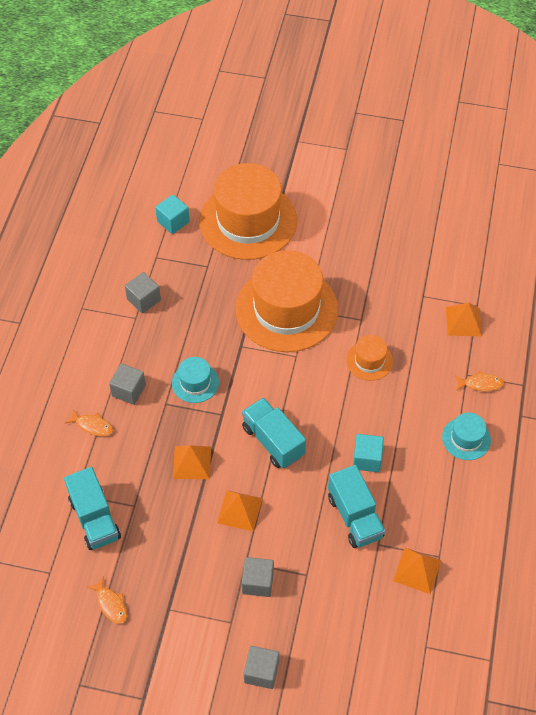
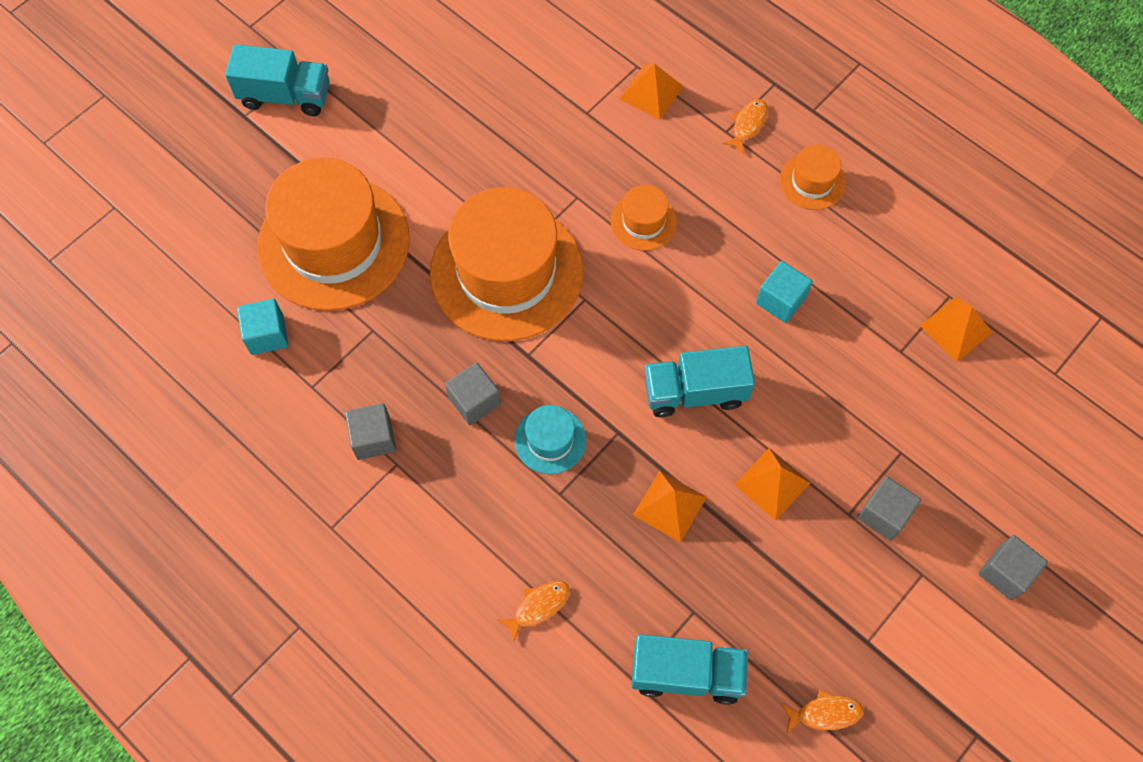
camera: 60 degrees left, 10 degrees up
(129, 390) = (510, 531): grey cube -> grey cube (474, 401)
(355, 517) = (851, 356): turquoise truck -> turquoise truck (285, 96)
(466, 438) = (812, 181): turquoise hat -> orange hat

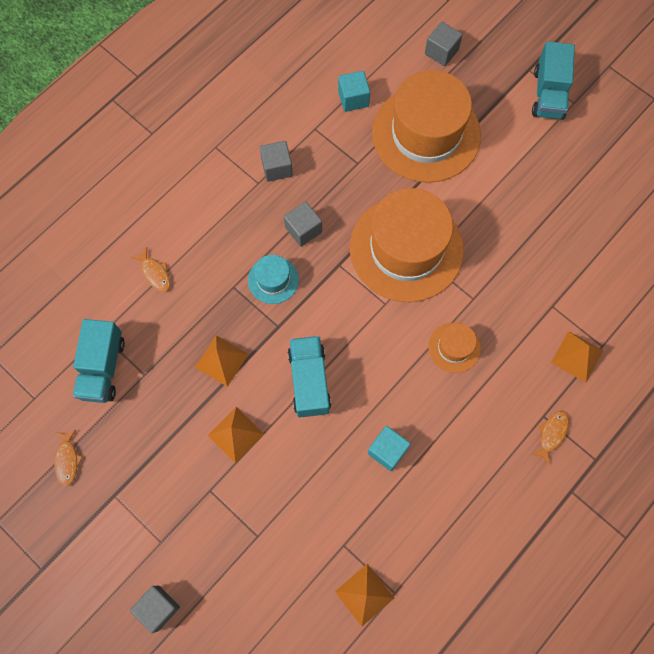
camera: 90 degrees right, 5 degrees up
(747, 125) = (551, 434): orange fish -> orange fish turned 90 degrees counterclockwise
(812, 181) = (499, 485): orange hat -> none
(884, 514) = (208, 517): grey cube -> grey cube (441, 52)

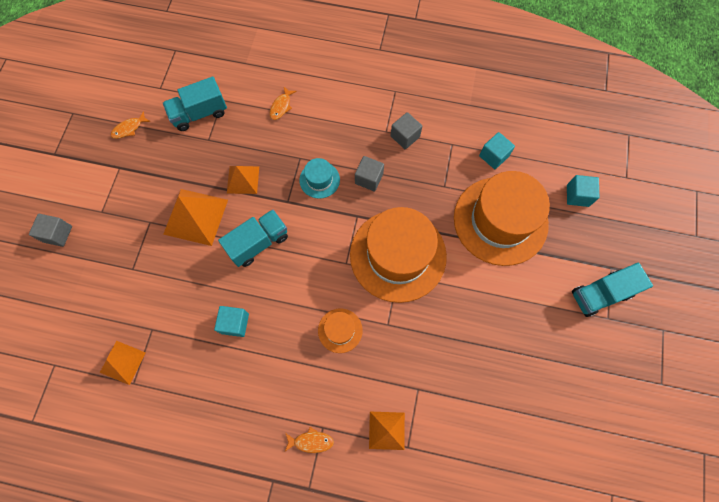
camera: 60 degrees right, 0 degrees up
(235, 434) = (195, 217): orange pyramid -> orange pyramid, size x1.64
(441, 52) = (577, 195): grey cube -> turquoise cube

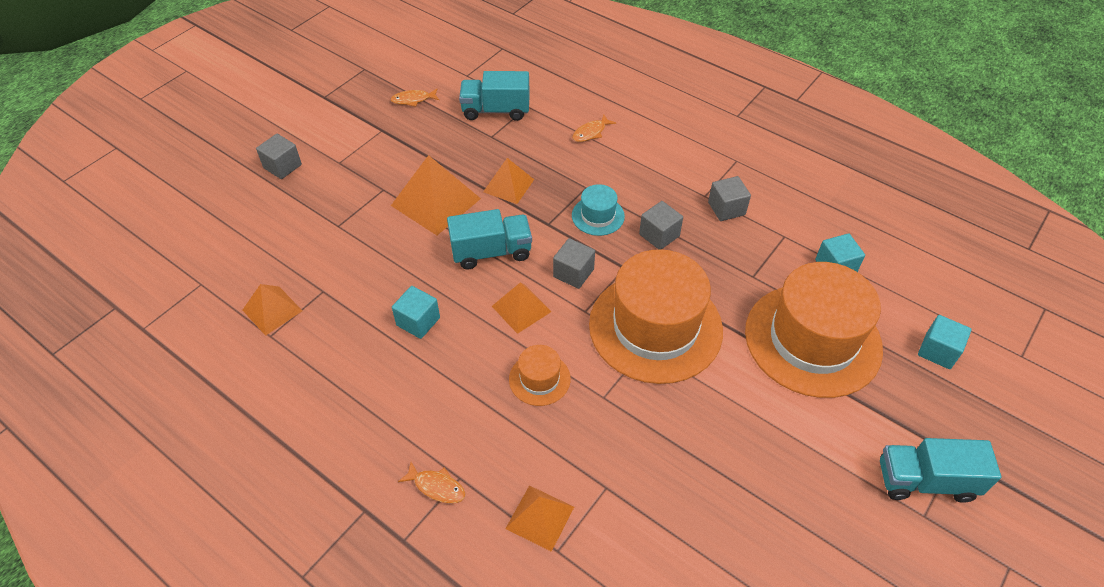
camera: 25 degrees right, 20 degrees down
(302, 281) = (521, 308): none -> orange pyramid
(324, 236) = (573, 273): none -> grey cube

